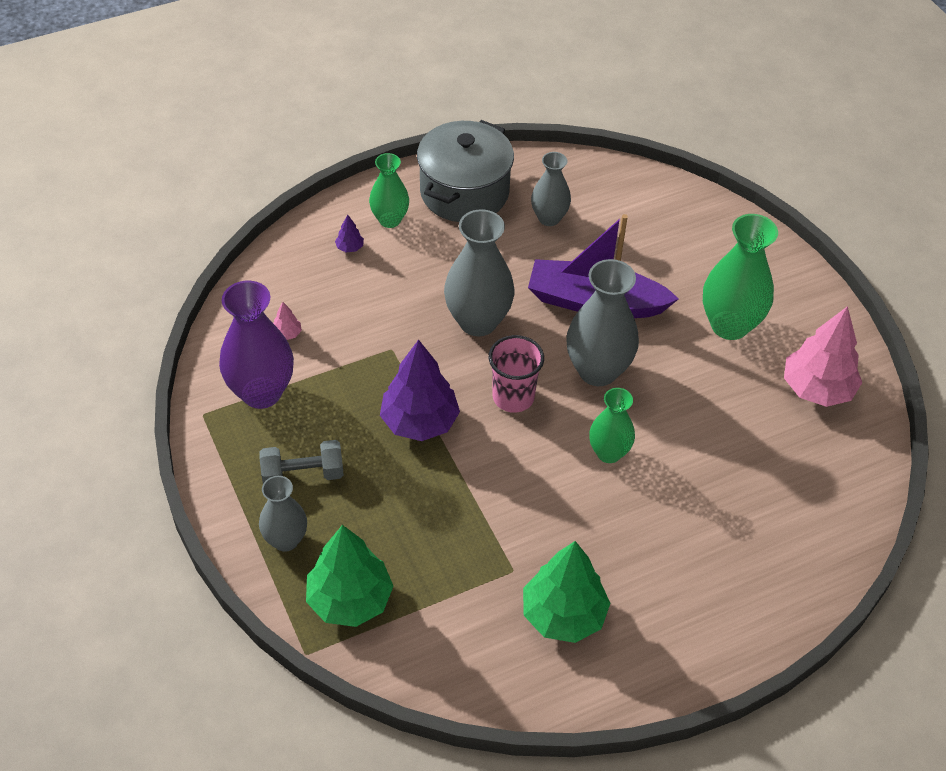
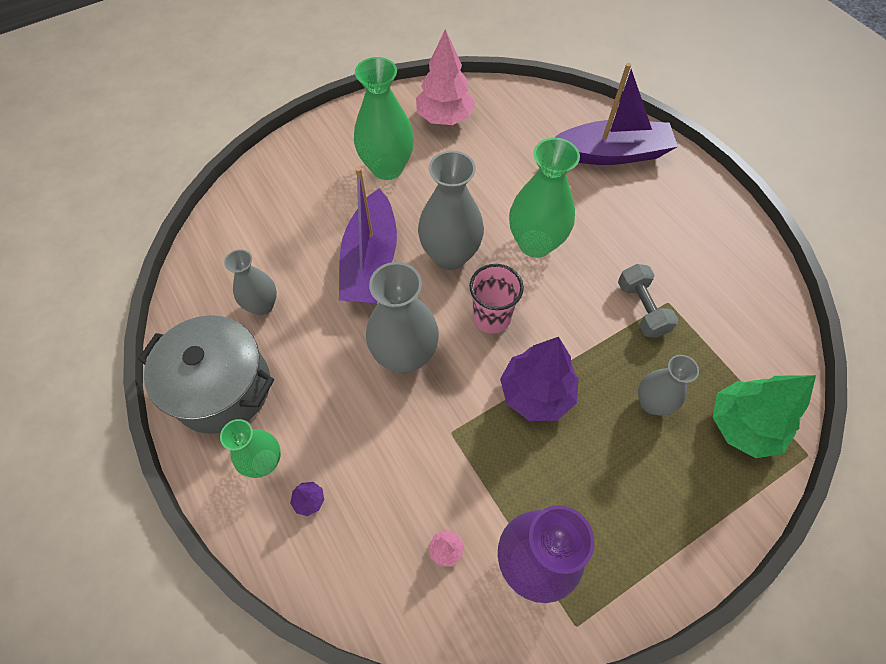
camera: 95 degrees left, 10 degrees up
(285, 540) = (702, 496): grey vase -> grey vase (652, 403)
(303, 474) = (624, 494): grey dumbbell -> grey dumbbell (641, 309)
(563, 615) = (695, 265): green tree -> none
(609, 453) = (535, 243): green vase -> green vase, size x1.64
(755, 565) = (612, 153): none -> purple boat

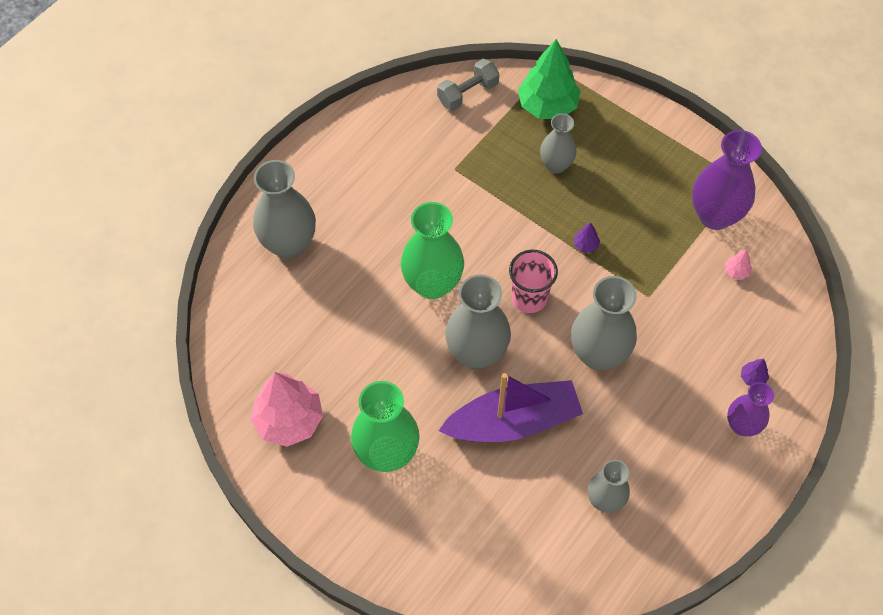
camera: 110 degrees left, 0 degrees up
(222, 388) = (700, 493): grey pot -> none
(264, 462) = (742, 425): green vase -> purple vase
(536, 393) = (585, 245): purple tree -> purple tree, size x0.40
(612, 153) = (289, 244): purple boat -> grey vase
(641, 309) = (470, 186): grey dumbbell -> grey dumbbell (468, 93)

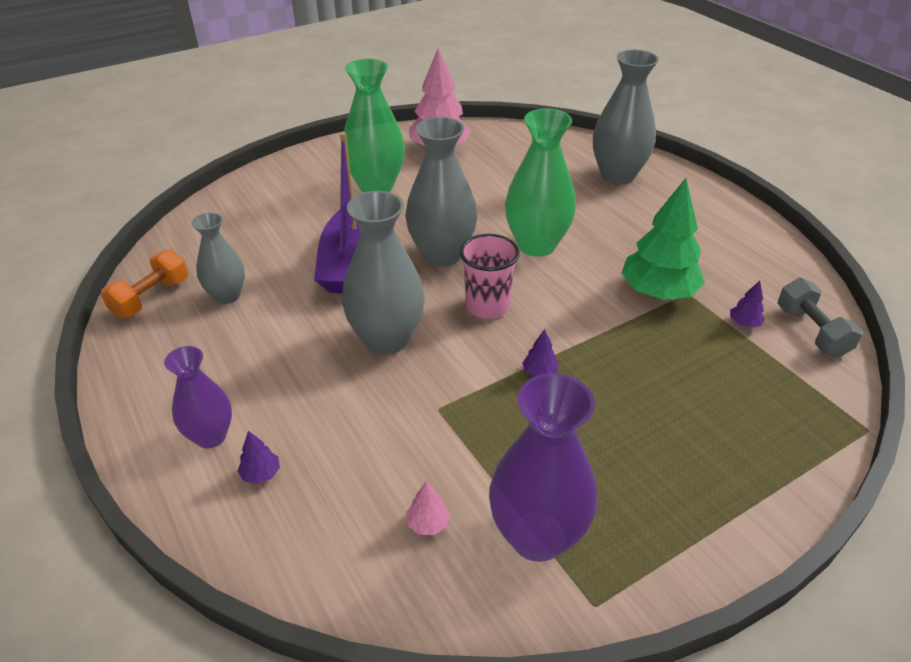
camera: 110 degrees right, 20 degrees down
(476, 132) = (744, 323): none -> purple tree
(547, 105) = (786, 402): green tree -> green tree (658, 292)
(556, 165) = (676, 381): grey vase -> none
(636, 563) = (151, 298): none -> orange dumbbell

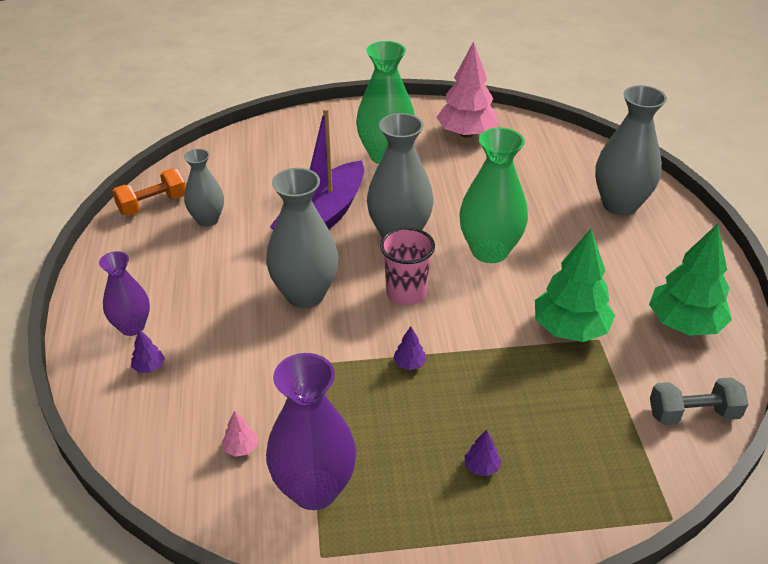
camera: 25 degrees right, 0 degrees up
(744, 323) = (631, 384): purple tree -> purple tree (481, 467)
(745, 258) = (684, 324): none -> green tree
(811, 331) = (693, 414): grey dumbbell -> grey dumbbell turned 75 degrees clockwise

